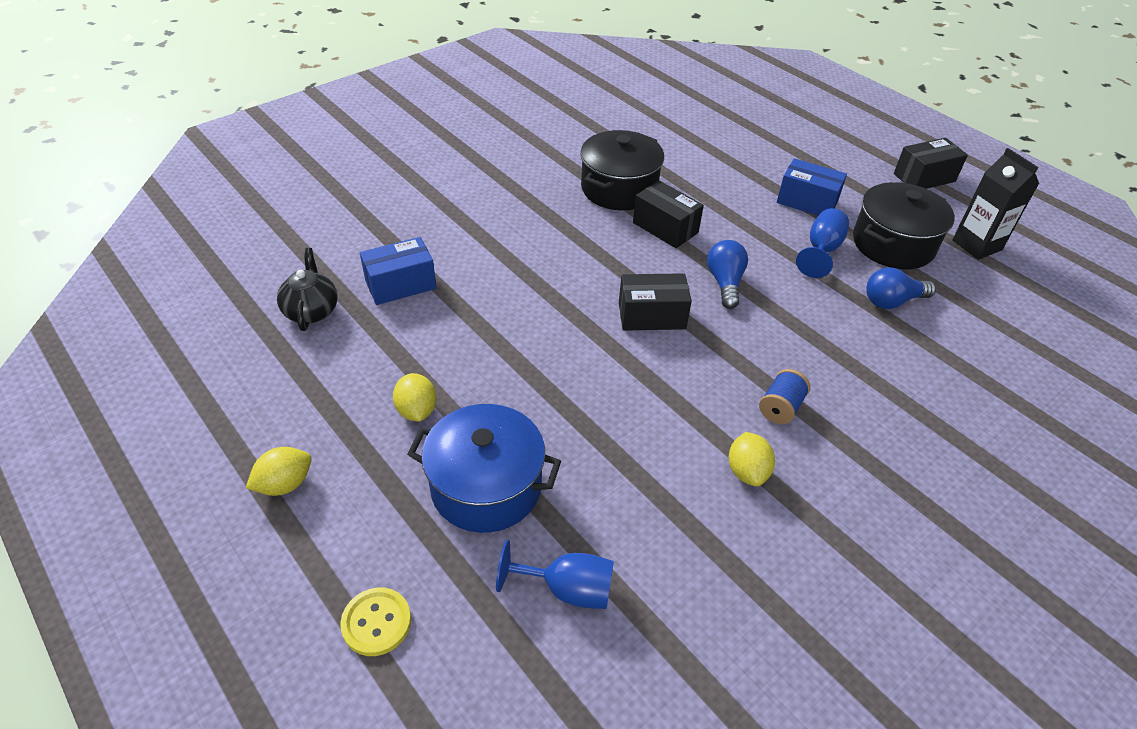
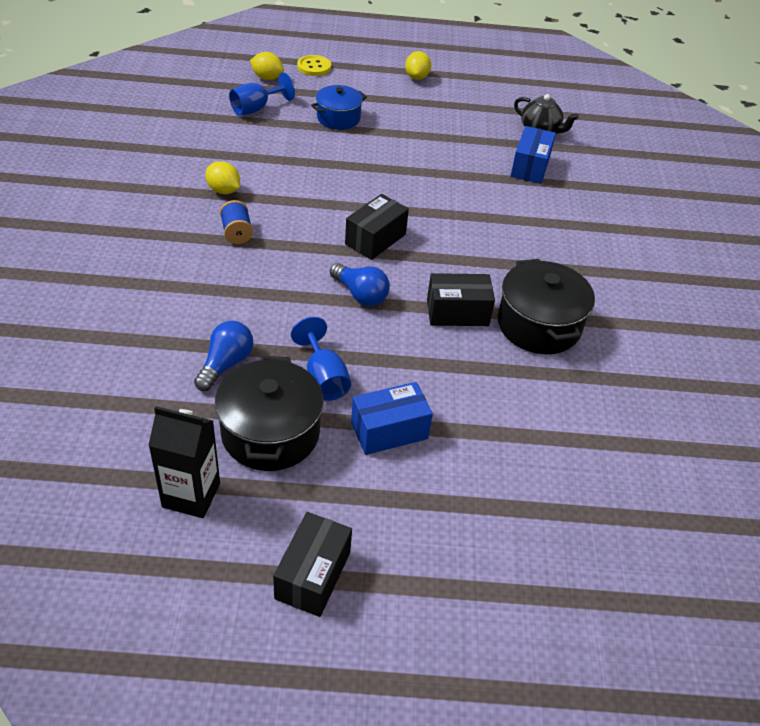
camera: 130 degrees right, 0 degrees up
(417, 410) = (414, 124): yellow lemon -> yellow lemon (267, 78)
(486, 486) = (338, 118): blue pot -> blue pot, size x0.65

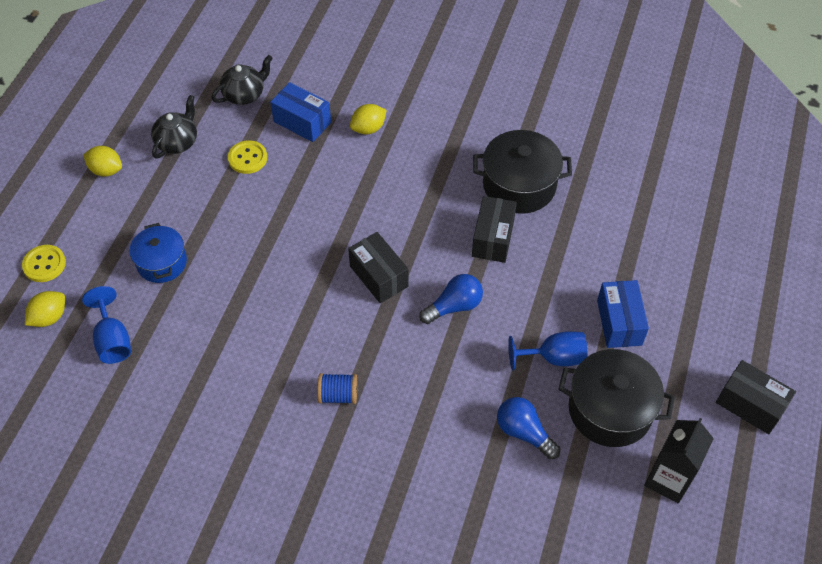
camera: 70 degrees left, 10 degrees up
(223, 190) = (262, 397): yellow lemon -> yellow lemon (368, 129)
(465, 105) = (177, 142): none -> black teapot
(470, 143) = (247, 158): none -> yellow button

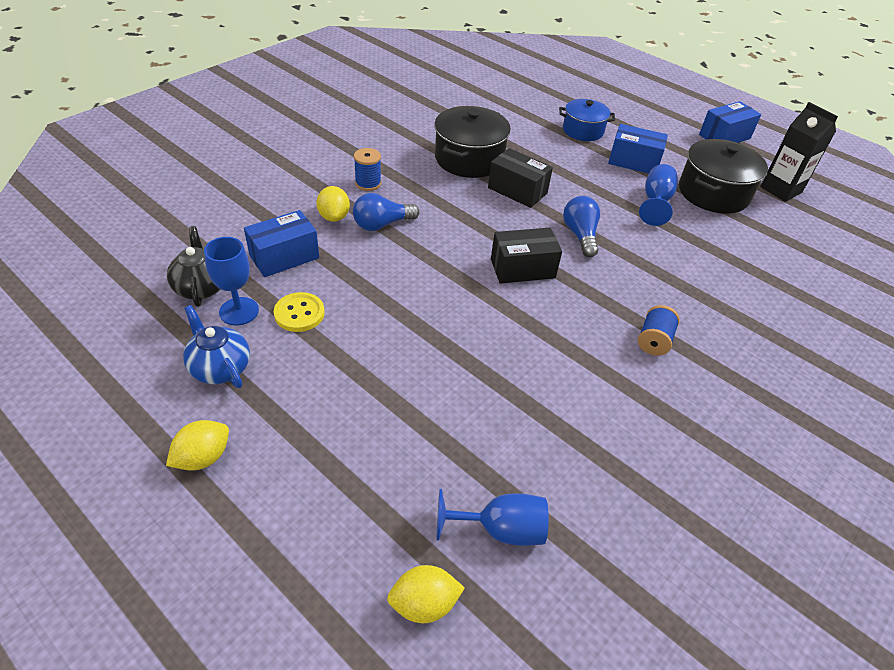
camera: 70 degrees left, 10 degrees down
(44, 264) = (321, 586): yellow button -> none
(49, 317) = (424, 604): yellow lemon -> yellow lemon turned 75 degrees counterclockwise
(162, 263) = (403, 439): blue pot -> blue pot (583, 131)
(177, 142) = (220, 367): black teapot -> blue teapot
(232, 125) = (239, 311): none -> blue goblet
(428, 130) = (368, 183): none -> blue spool
(524, 432) = (724, 241): blue light bulb -> blue light bulb (382, 224)
(750, 405) = (724, 137): black box -> blue box

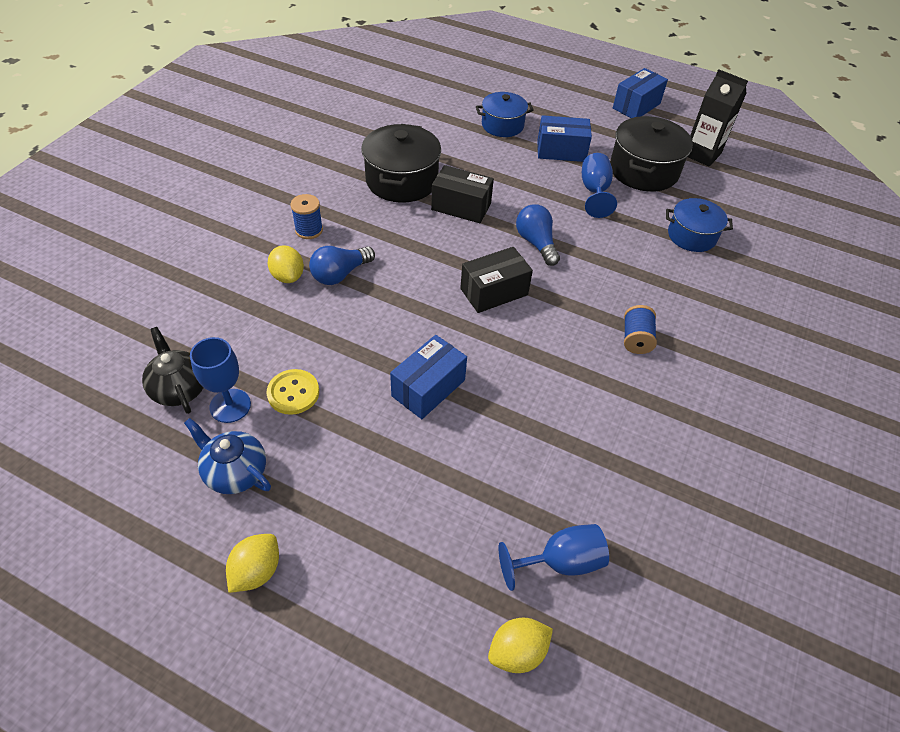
camera: 15 degrees left, 5 degrees up
(284, 257) = (253, 333): blue box -> blue box (428, 388)
(746, 260) = (692, 236): none -> blue pot

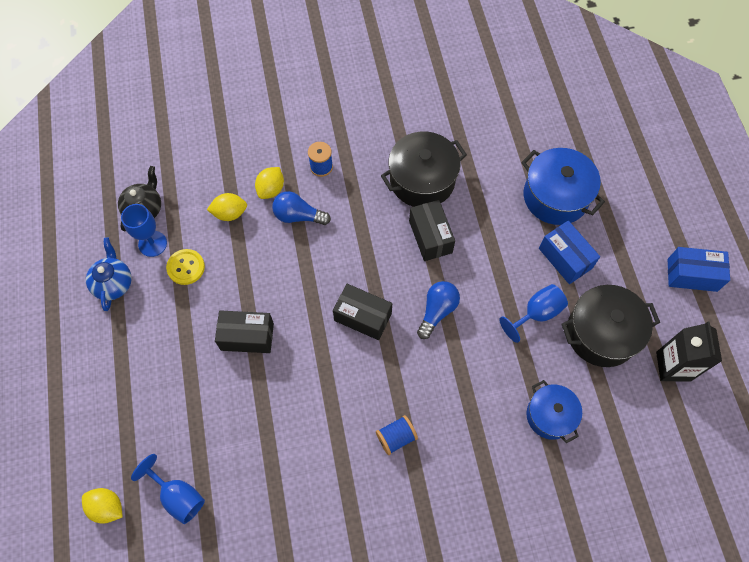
camera: 55 degrees right, 15 degrees up
(256, 571) = (66, 343): yellow lemon -> yellow lemon (230, 213)
(428, 388) = (247, 337): blue box -> black box
(502, 125) = (555, 196): blue pot -> blue pot, size x1.54

